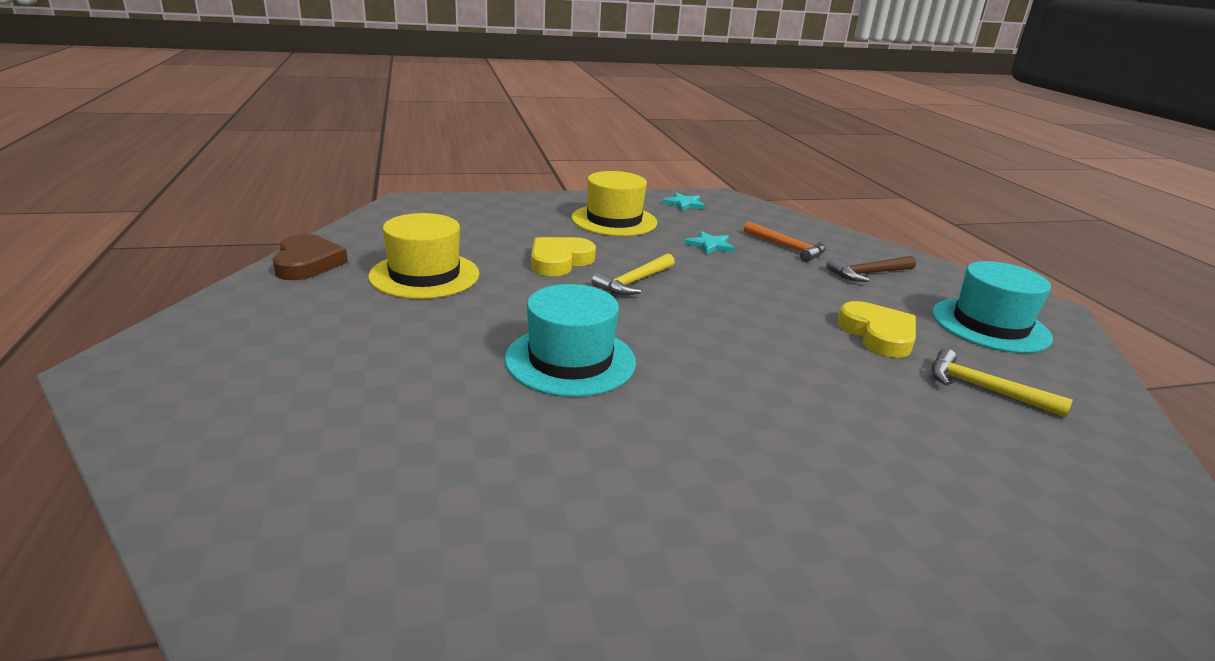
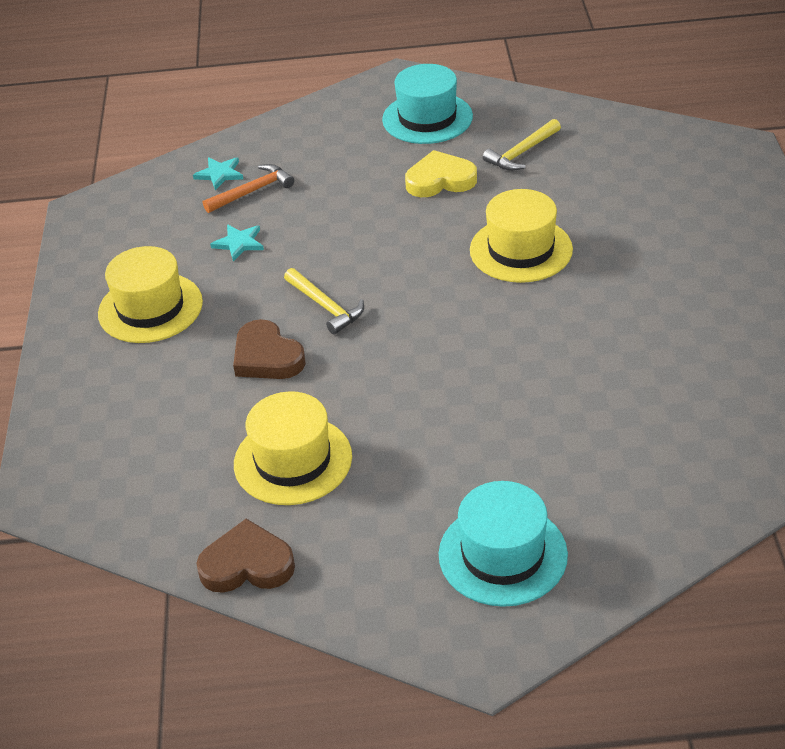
camera: 75 degrees left, 15 degrees up
(559, 261) = (267, 357): yellow heart -> brown heart
(570, 360) = (477, 356): turquoise hat -> turquoise hat (502, 554)
(684, 204) = (104, 245): turquoise star -> turquoise star (220, 174)
(778, 388) = (521, 250): none -> yellow hat
(868, 274) = (322, 155): brown hammer -> none

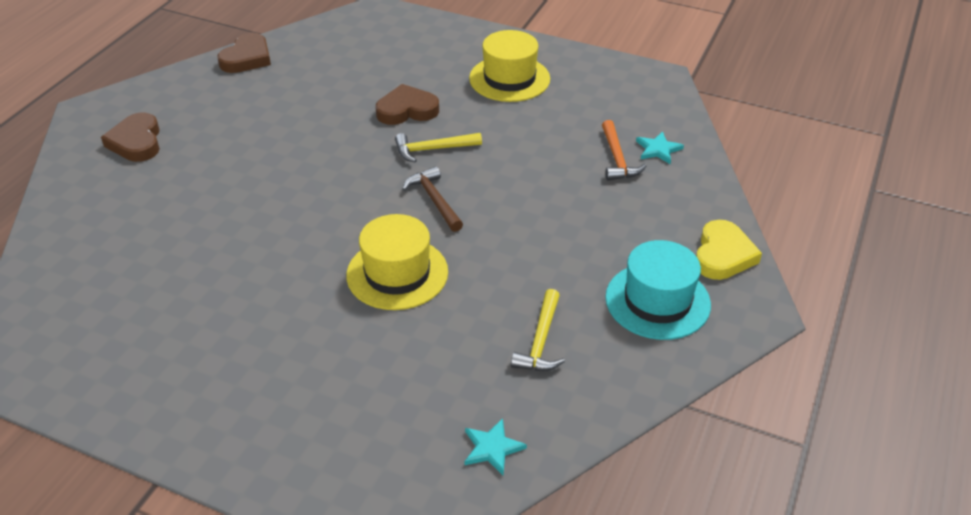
camera: 115 degrees right, 0 degrees up
(239, 243) = (550, 133): turquoise star -> turquoise star (492, 448)
(293, 460) = (303, 93): yellow hat -> none
(405, 271) = (434, 200): none -> brown hammer
(440, 180) = (542, 267): yellow heart -> yellow heart (723, 255)
(502, 554) = (136, 142): turquoise hat -> brown heart
(522, 153) = (541, 341): yellow hammer -> yellow hammer turned 150 degrees counterclockwise

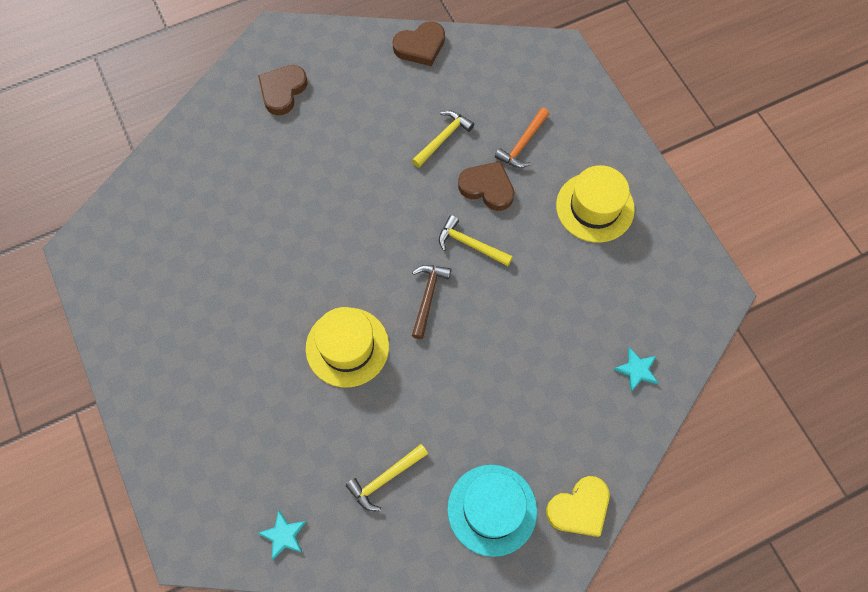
camera: 40 degrees right, 25 degrees up
(332, 100) = (443, 138): none -> yellow hammer
(617, 159) = (596, 355): orange hammer -> orange hammer (523, 144)

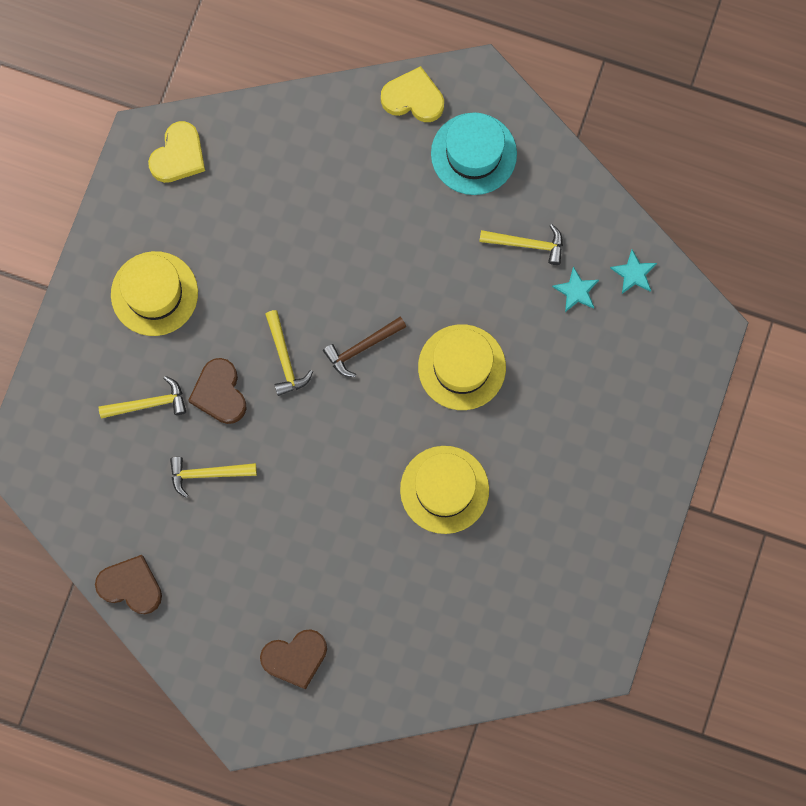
camera: 135 degrees left, 10 degrees up
(282, 260) = (444, 489): none -> yellow hat
(523, 144) = (148, 403): orange hammer -> yellow hammer
(637, 370) = (268, 146): turquoise star -> turquoise star (576, 291)
(684, 305) = (178, 156): none -> yellow heart

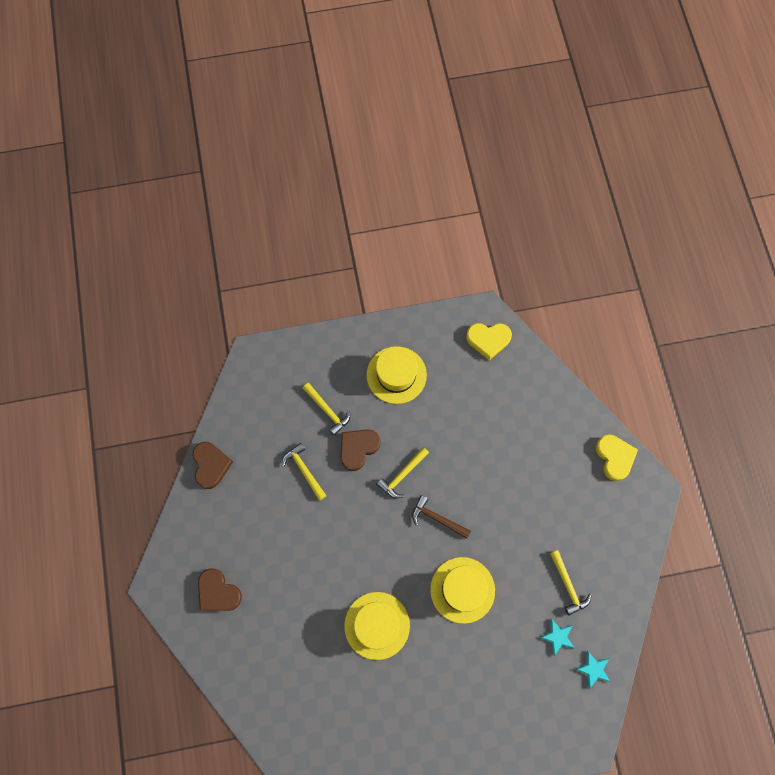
camera: 60 degrees right, 5 degrees down
(473, 154) = (604, 516): turquoise hat -> none

